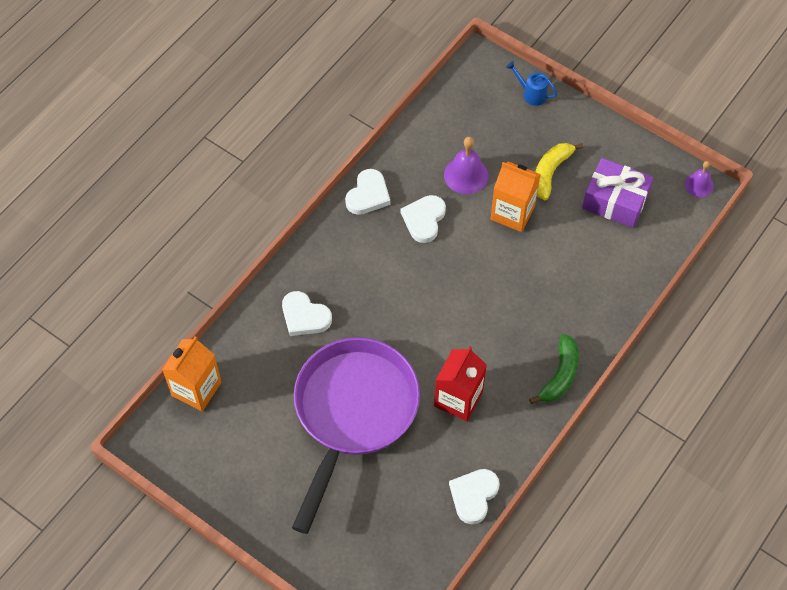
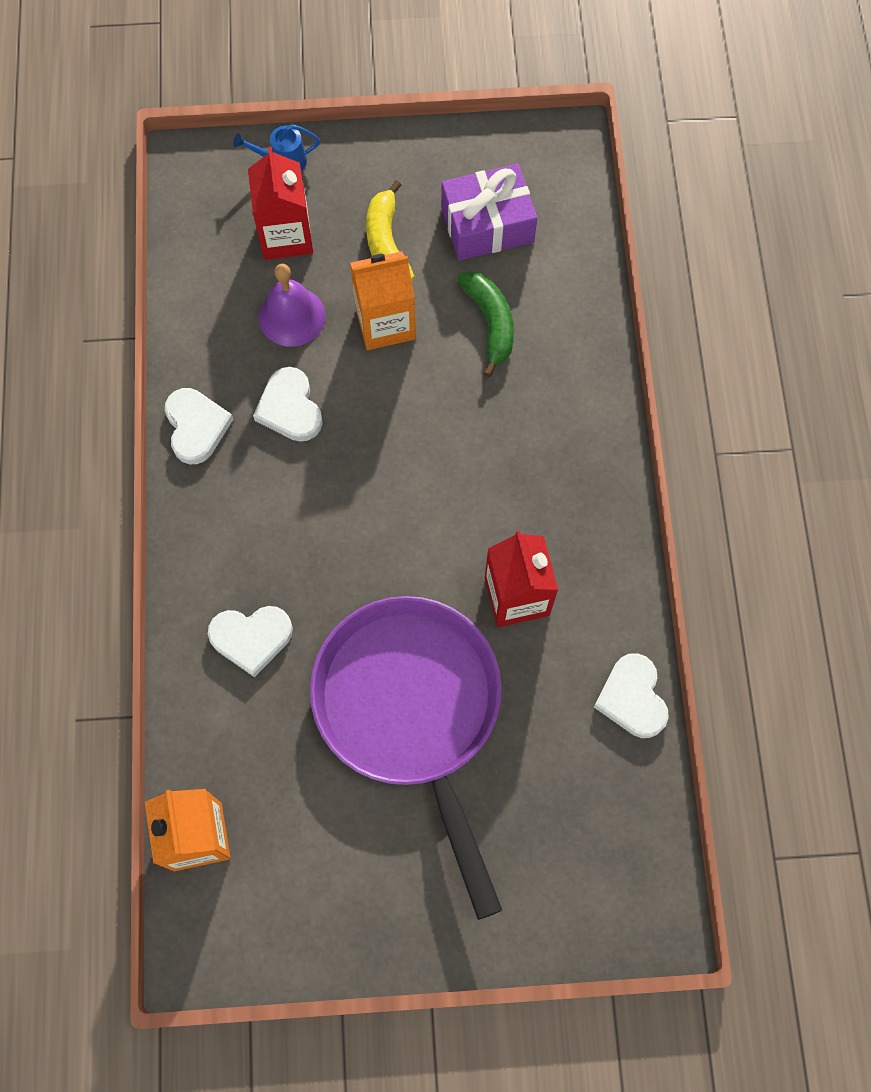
camera: 40 degrees left, 10 degrees up
(499, 132) = (286, 236): none -> red carton
(560, 375) = (603, 478): green banana -> green banana (490, 323)
(699, 185) = (561, 139): purple bell -> none

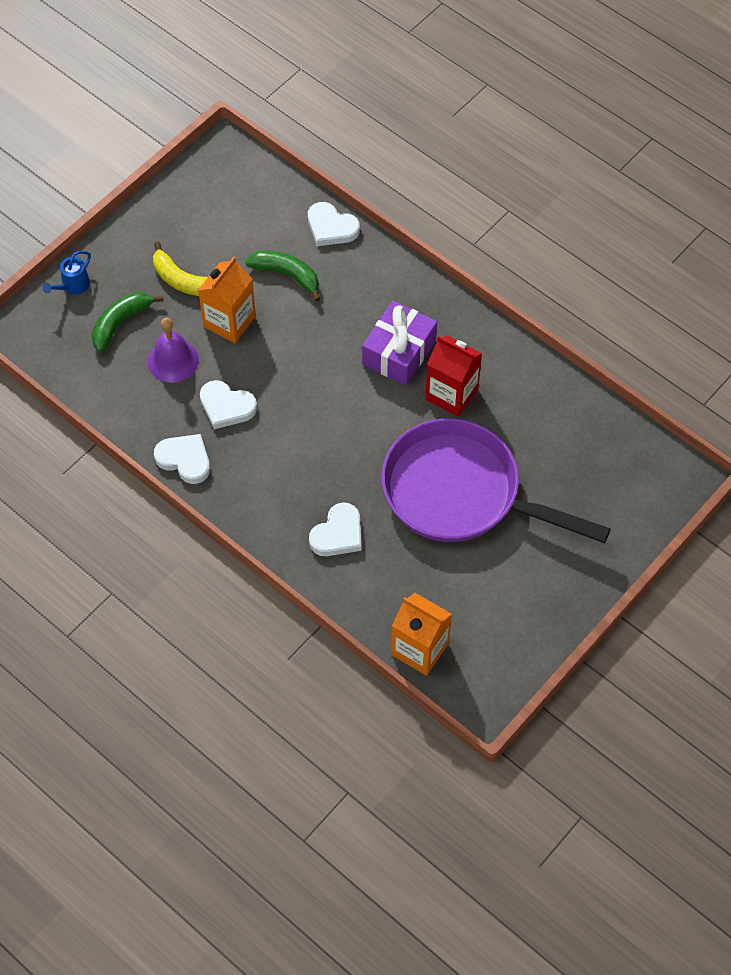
camera: 45 degrees left, 10 degrees down
(286, 236) = (120, 323): red carton -> green banana
(487, 224) = (228, 227): purple gift -> purple gift (399, 352)
(632, 698) = (560, 391): white heart -> white heart (331, 227)

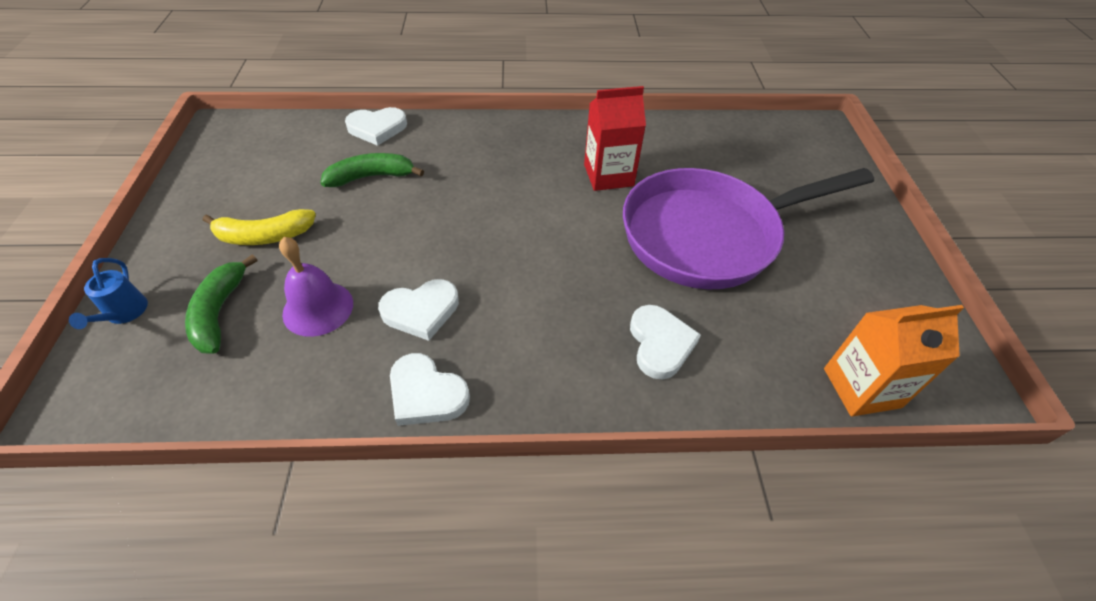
camera: 45 degrees left, 10 degrees down
(185, 460) = (426, 394): white heart -> white heart turned 135 degrees counterclockwise
(229, 321) = (349, 240): orange carton -> none
(399, 352) = (532, 173): purple gift -> none

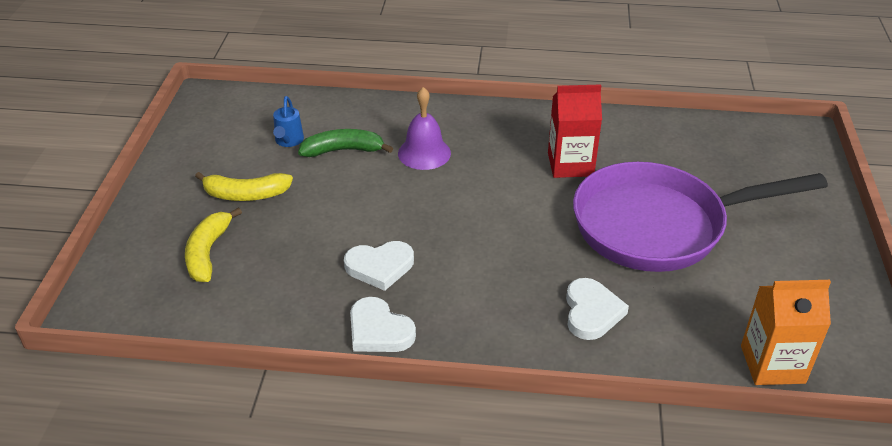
camera: 10 degrees right, 10 degrees down
(124, 314) = (130, 247): blue watering can -> blue watering can (288, 141)
(219, 312) = (208, 252): green banana -> yellow banana
(318, 308) = (291, 257): purple bell -> purple bell (424, 153)
(377, 128) = (351, 106): white heart -> none

